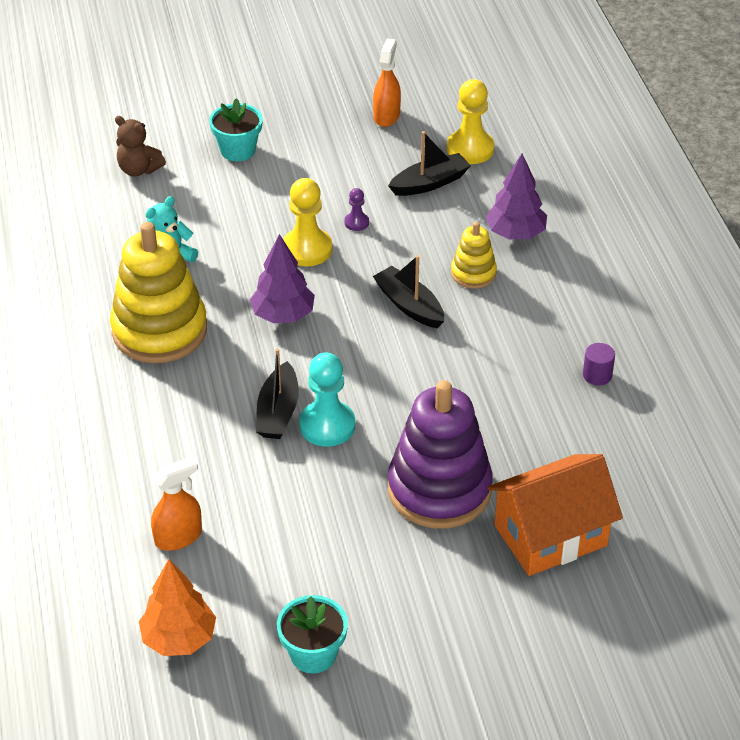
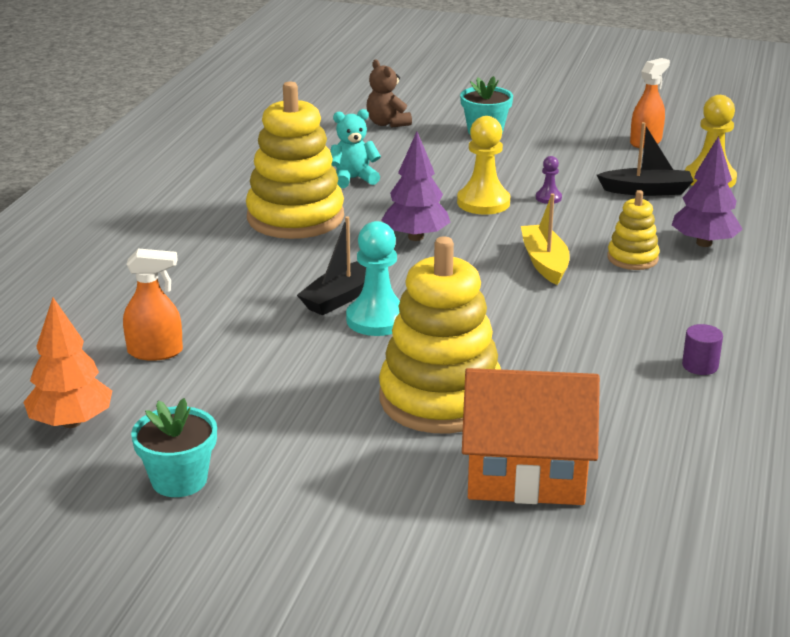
camera: 30 degrees right, 15 degrees down
(409, 305) = (544, 262): black boat -> yellow boat
(439, 489) = (440, 399): purple stacking toy -> yellow stacking toy

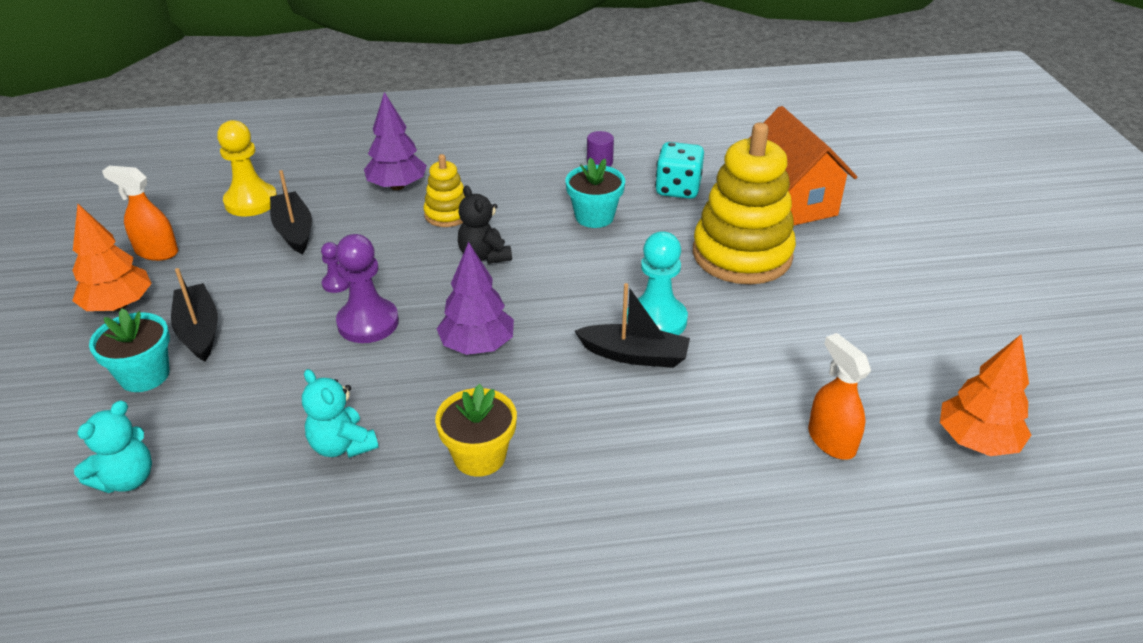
camera: 115 degrees left, 10 degrees up
(179, 480) = (963, 343): turquoise flower pot -> turquoise flower pot (594, 216)
(295, 217) = (479, 456): yellow stacking toy -> yellow flower pot
(387, 123) = (127, 479): brown teddy bear -> turquoise teddy bear
(483, 202) = (368, 323): yellow pawn -> purple pawn
(523, 149) = (199, 330): none -> black boat
(544, 262) = (484, 256): yellow boat -> black teddy bear
(577, 128) = (119, 305): none -> orange tree
(604, 401) = (678, 189): none -> turquoise dice

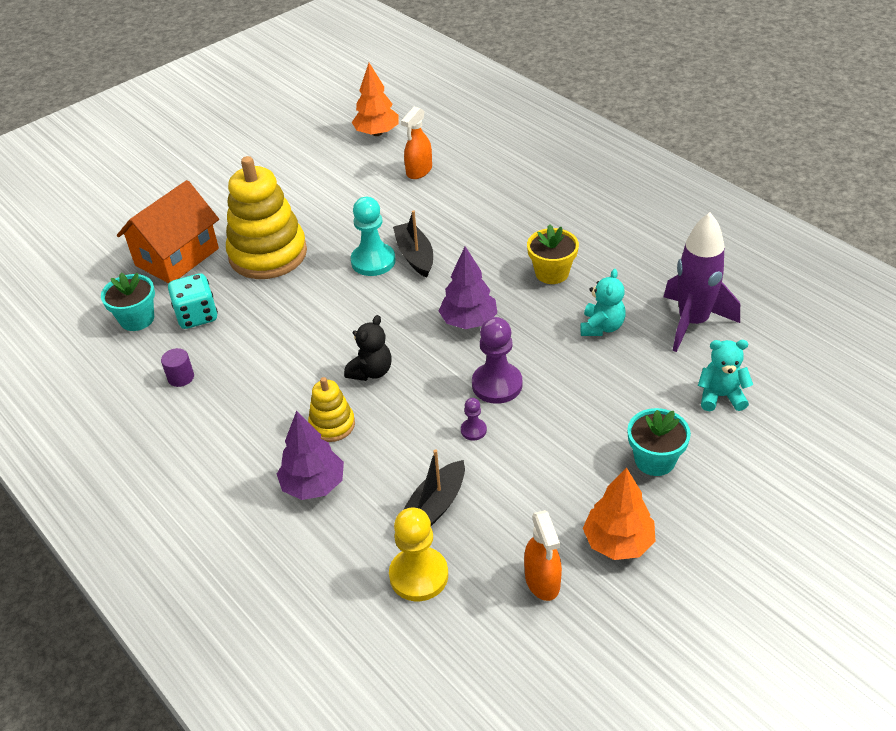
camera: 120 degrees left, 5 degrees up
(199, 330) = (591, 468): black boat -> none
(243, 537) = (693, 322): none -> purple rocket
(594, 216) = (271, 341): turquoise flower pot -> turquoise flower pot (137, 319)

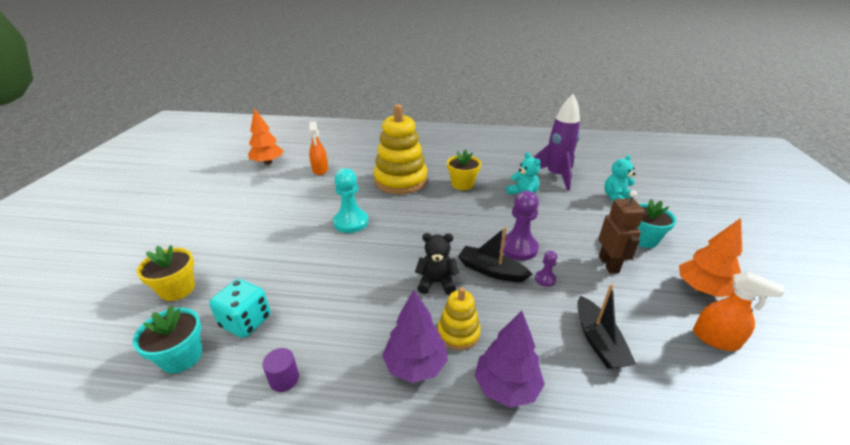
camera: 45 degrees left, 10 degrees down
(177, 257) = (177, 289): orange house -> yellow flower pot
(268, 254) = (264, 252): yellow stacking toy -> yellow stacking toy (400, 181)
(371, 371) = (436, 283): black teddy bear -> black teddy bear turned 75 degrees counterclockwise
(415, 256) = (374, 208): black boat -> black boat (491, 271)
(418, 575) = (663, 396): yellow pawn -> none
(468, 321) = (454, 225): purple tree -> purple tree (415, 365)
(563, 458) = (609, 264): none -> brown robot

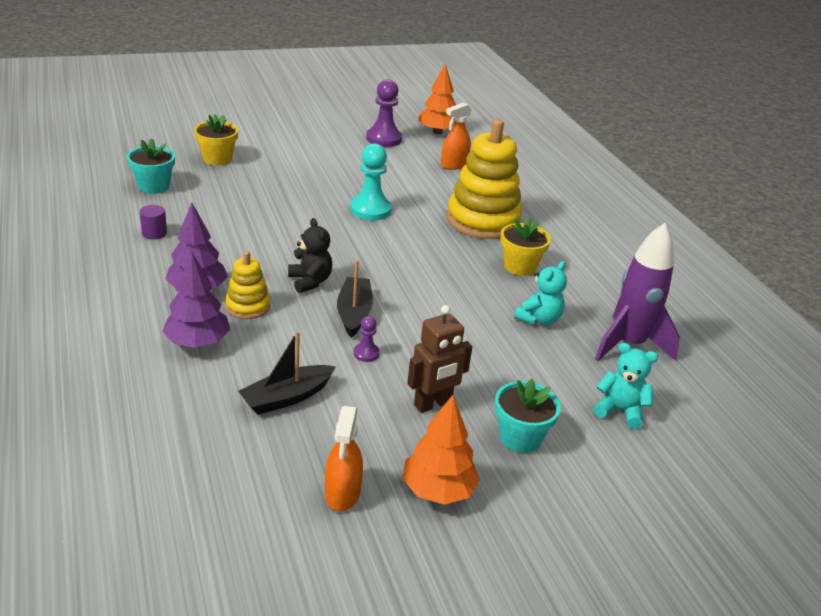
camera: 60 degrees right, 0 degrees up
(246, 321) = (201, 199): turquoise dice -> none
(518, 248) = (412, 328): purple pawn -> purple pawn (384, 139)

